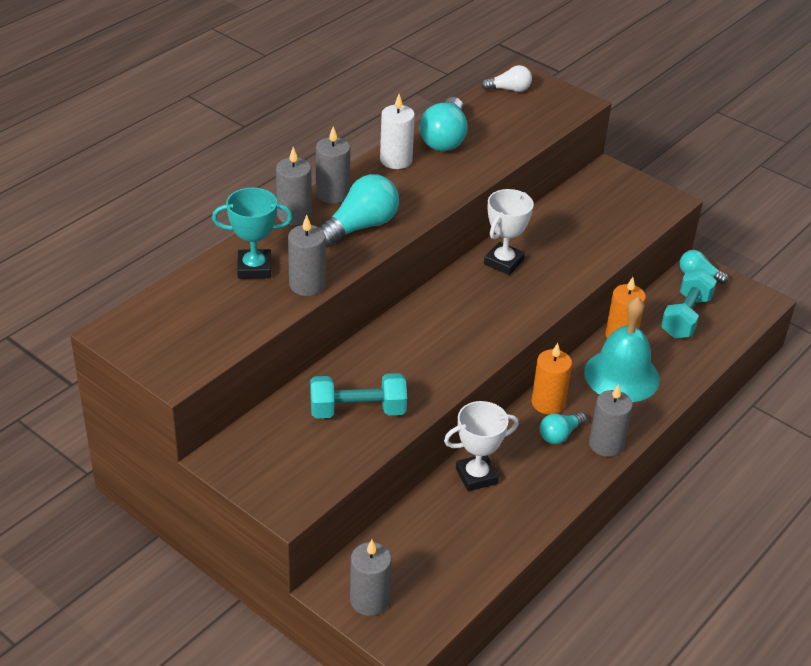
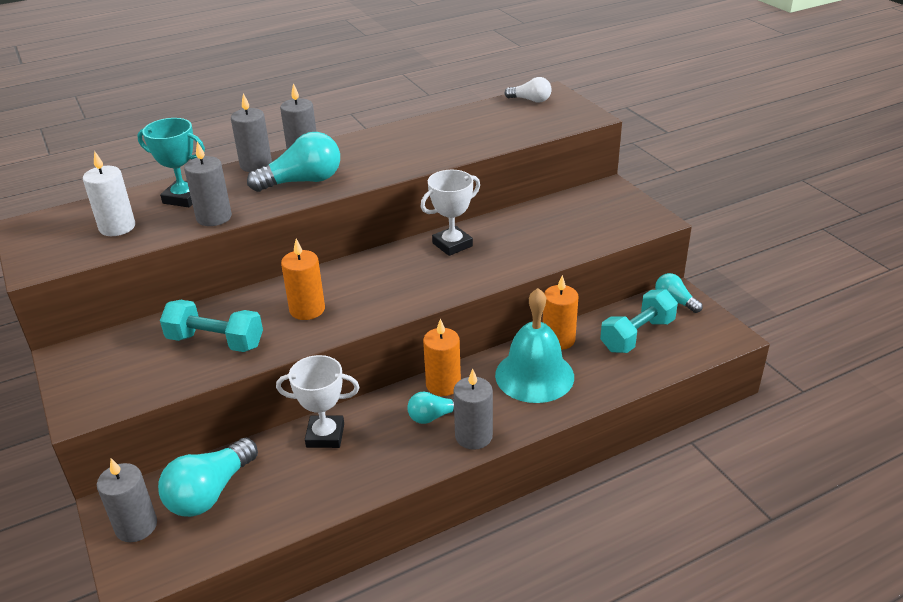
camera: 25 degrees right, 5 degrees down
(396, 160) = (381, 138): white candle -> white candle (117, 227)
(418, 359) = (307, 309): none -> orange candle
(444, 138) = (439, 128): turquoise light bulb -> turquoise light bulb (210, 493)

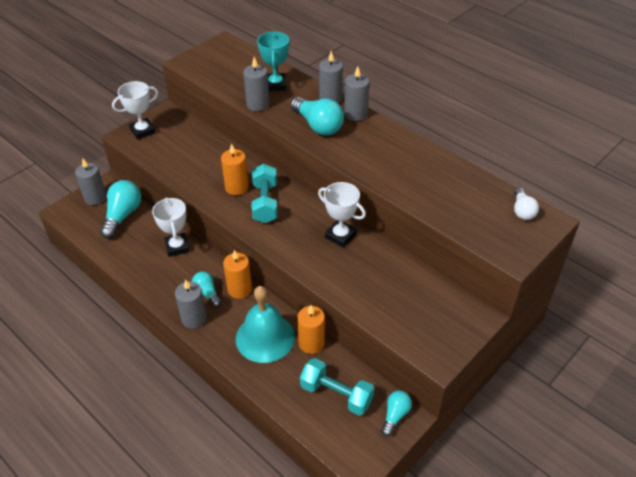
camera: 70 degrees right, 10 degrees up
(89, 388) = (142, 131): none -> white trophy
(117, 227) = (233, 73): white candle -> none
(210, 493) = (123, 215): turquoise light bulb -> turquoise light bulb turned 90 degrees clockwise
(215, 342) = (193, 161): turquoise dumbbell -> turquoise dumbbell (265, 203)

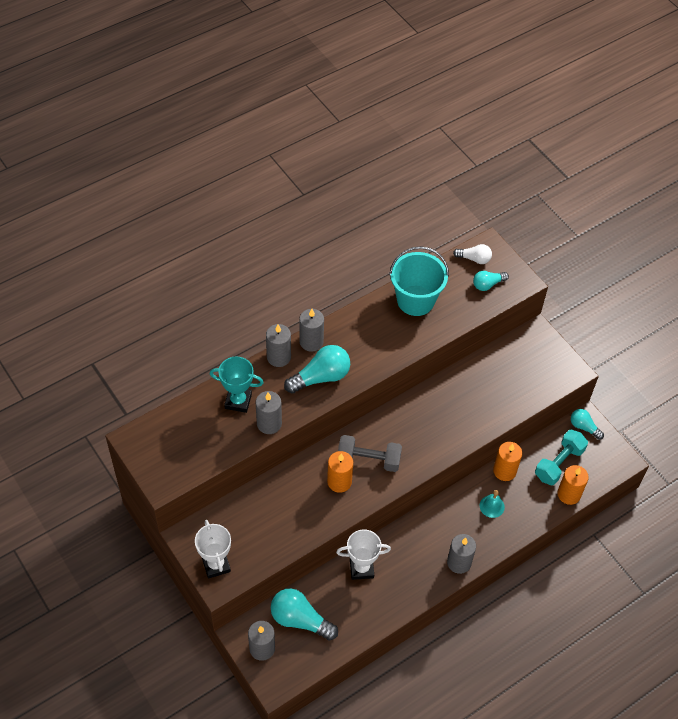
camera: 80 degrees left, 10 degrees up
(207, 293) = (430, 547): turquoise light bulb -> turquoise light bulb (487, 284)
(239, 289) = (431, 518): orange candle -> orange candle (569, 494)
(265, 203) = (368, 460): turquoise dumbbell -> grey dumbbell
(265, 337) = (492, 506): turquoise bell -> turquoise bell, size x0.46
(340, 236) = (427, 406): white trophy -> none
(439, 173) = (415, 300): none -> turquoise bucket

